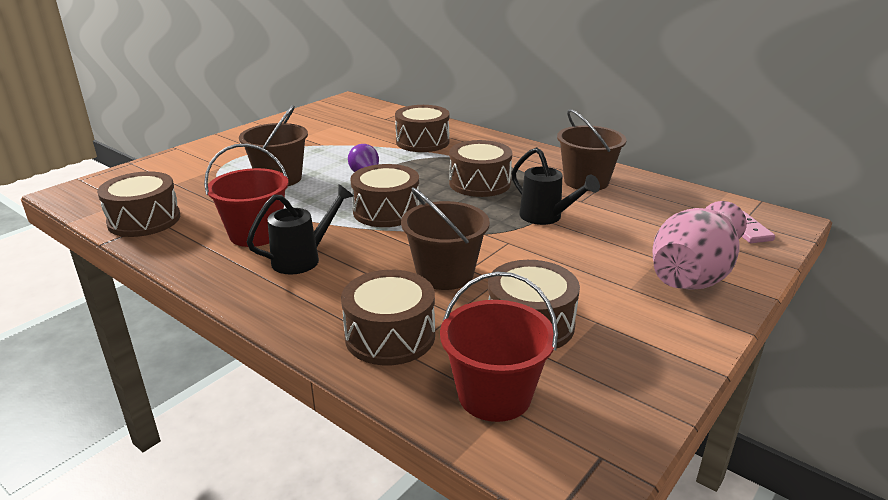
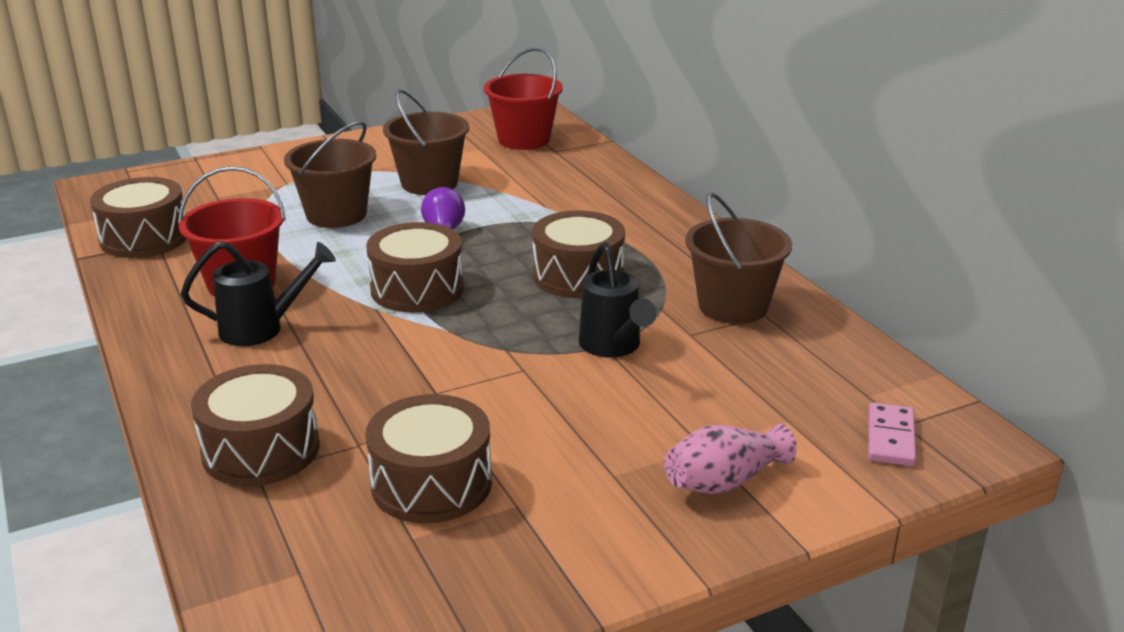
camera: 25 degrees right, 0 degrees up
(422, 142) = (567, 196): brown drum -> none
(445, 274) = (400, 391): brown bucket -> brown bucket (429, 183)
(494, 395) = (299, 553): red bucket -> red bucket (524, 139)
(693, 274) = (724, 481): pink vase -> pink vase, size x0.57

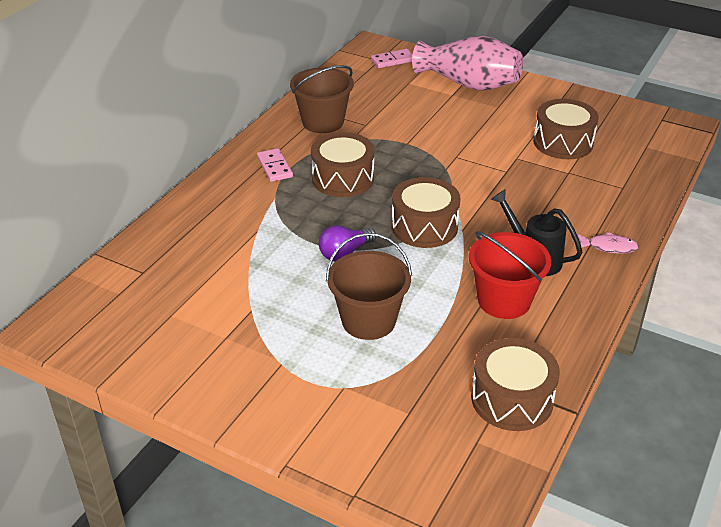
camera: 125 degrees left, 10 degrees up
(189, 388) = (609, 247): none -> pink fish
(261, 449) = (610, 195): brown drum -> none
(429, 183) = (268, 305): brown bucket -> none
(524, 139) = (129, 300): red bucket -> none
(613, 347) = (405, 140): black watering can -> none
(656, 246) = (274, 167): none -> pink domino
(724, 481) = (468, 84): pink vase -> pink vase, size x1.74

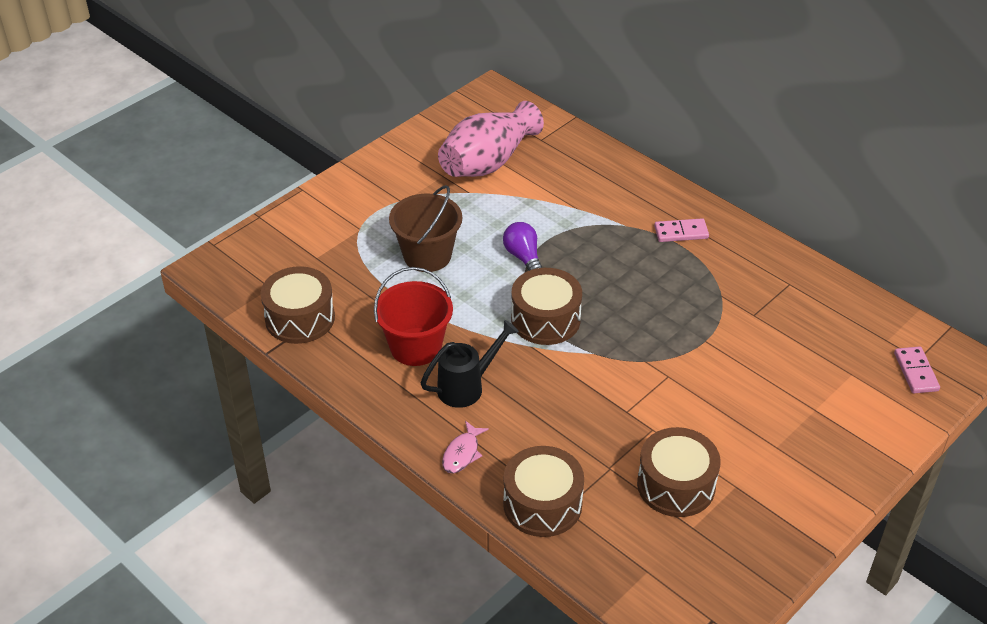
camera: 105 degrees right, 5 degrees up
(323, 122) = (765, 281): brown bucket -> none
(343, 178) = (647, 277): brown drum -> brown drum (542, 504)
(468, 84) = (841, 433): pink vase -> pink vase (488, 162)

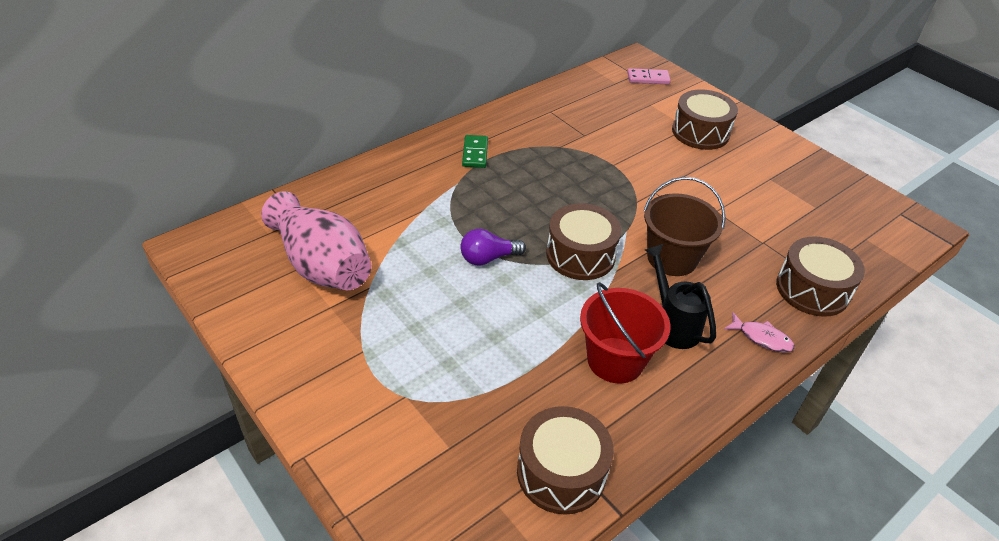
camera: 85 degrees left, 0 degrees up
(427, 255) = (469, 335): brown bucket -> brown bucket (672, 258)
(676, 485) = (775, 208): brown drum -> brown drum (700, 132)
(681, 232) = (475, 153): pink domino -> green domino

